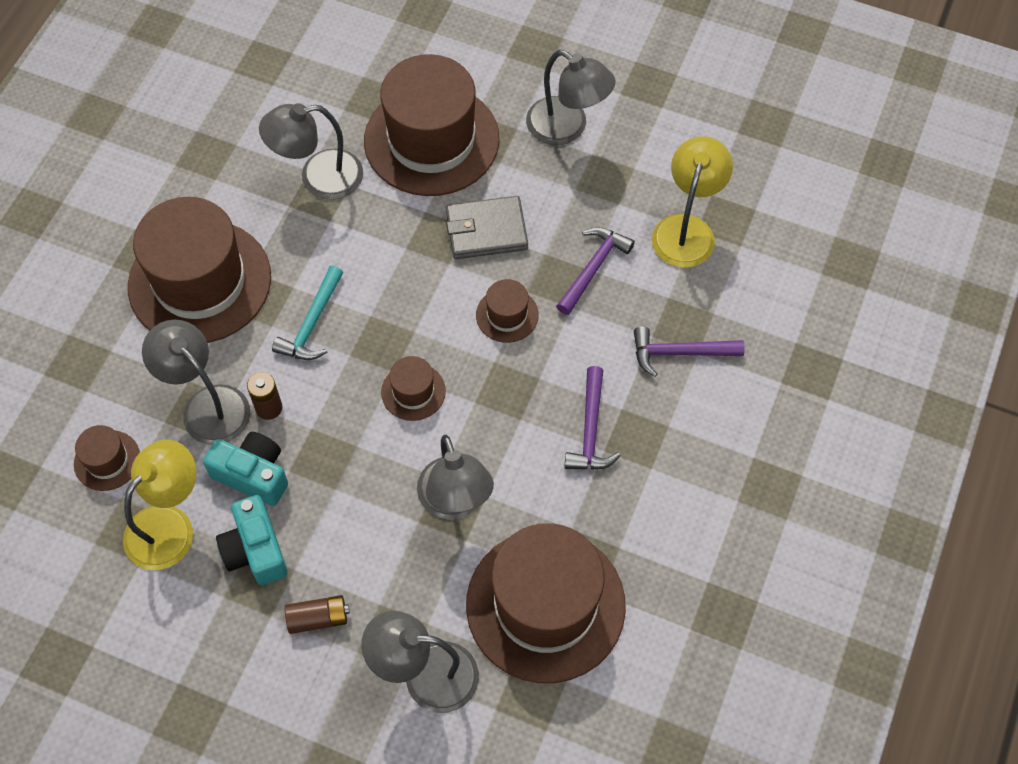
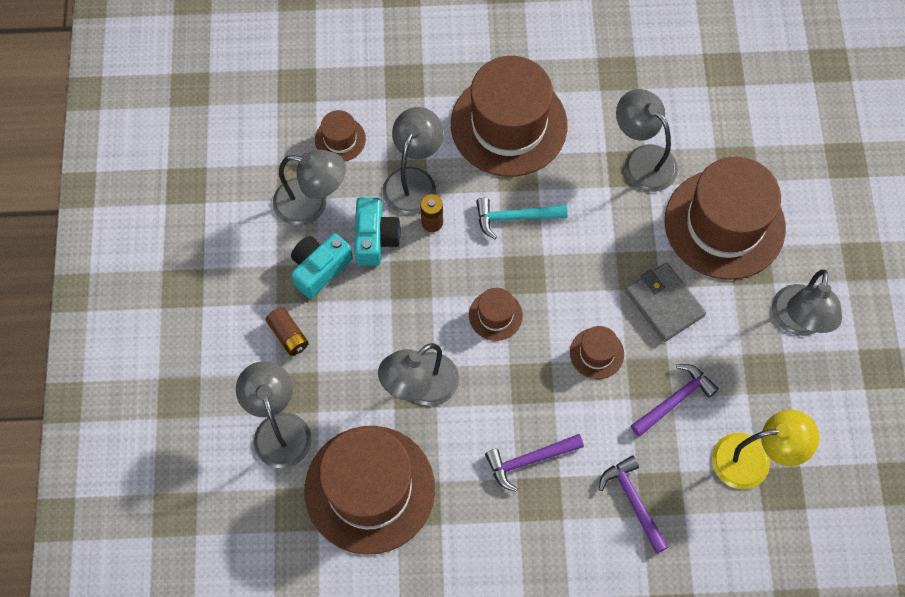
camera: 65 degrees right, 5 degrees up
(169, 525) = (312, 204): yellow lamp -> grey lamp
(593, 268) = (674, 400): purple hammer -> purple hammer turned 45 degrees counterclockwise

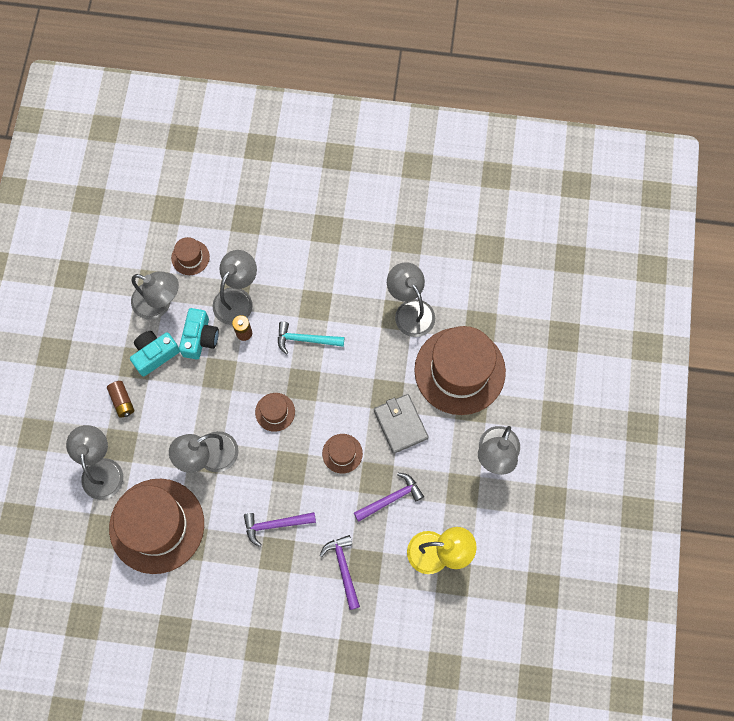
camera: 10 degrees right, 5 degrees up
(509, 125) = (317, 266): brown hat -> none

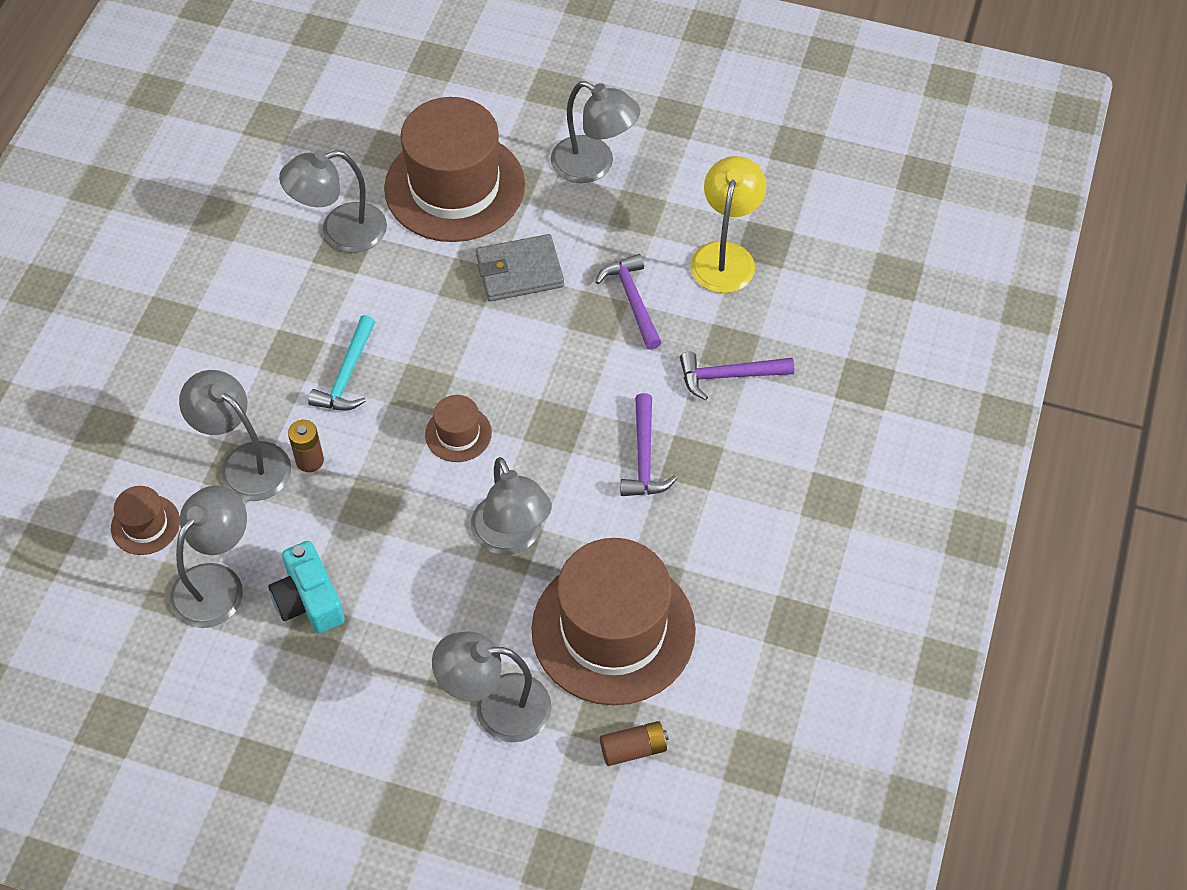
camera: 80 degrees left, 15 degrees down
(122, 401) = (380, 661): brown battery -> brown battery (633, 749)
(200, 338) = (299, 527): turquoise camera -> none
(342, 453) = (548, 352): brown hat -> none

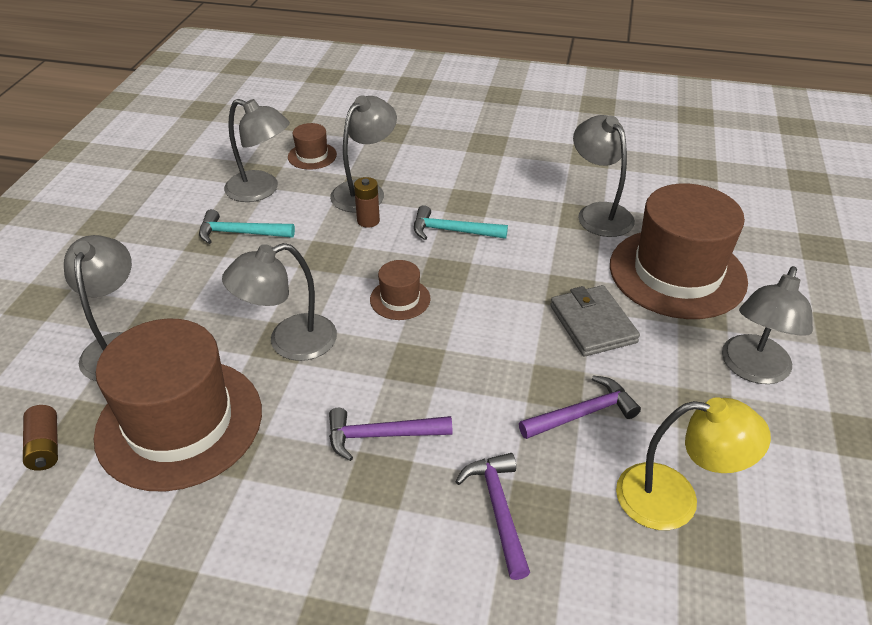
camera: 85 degrees right, 15 degrees down
(309, 600) = (241, 233): turquoise camera -> turquoise hammer

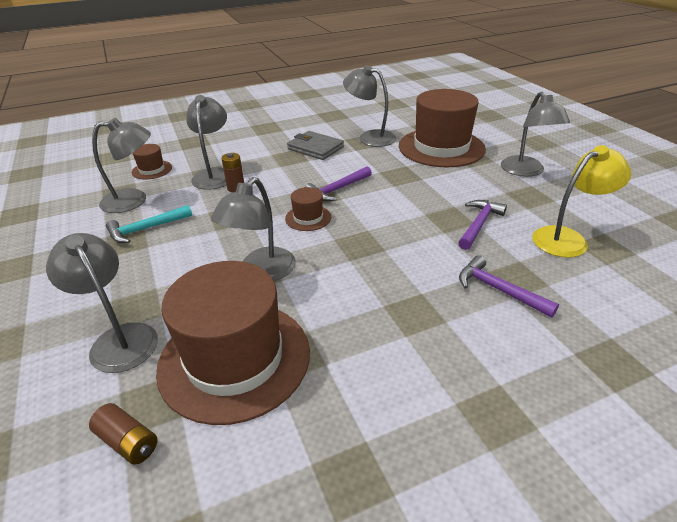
camera: 35 degrees left, 5 degrees down
(382, 435) = (387, 290): purple hammer -> purple hammer (338, 189)
(453, 231) = (298, 173): turquoise hammer -> none
(593, 324) = (431, 184): grey wallet -> grey wallet (315, 148)

